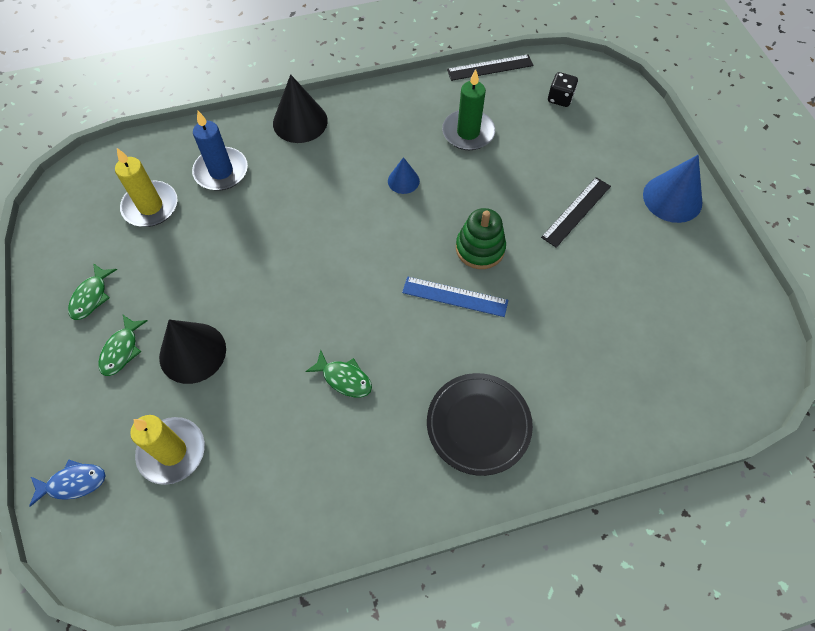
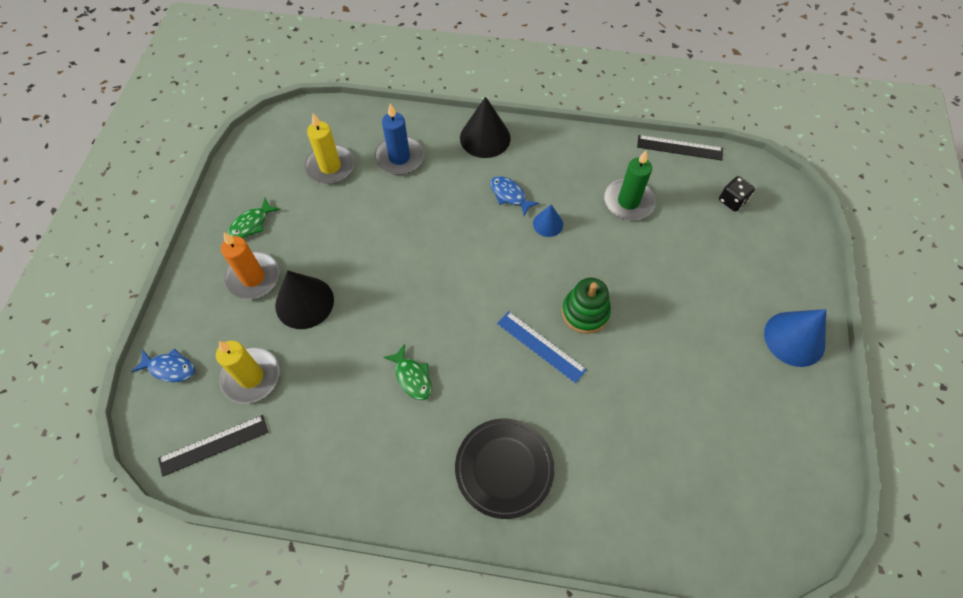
camera: 25 degrees right, 0 degrees up
(122, 350) = (253, 277): green fish -> orange candle
(352, 167) = (509, 195): none -> blue fish
(576, 211) = (692, 314): black ruler -> black ruler (213, 445)

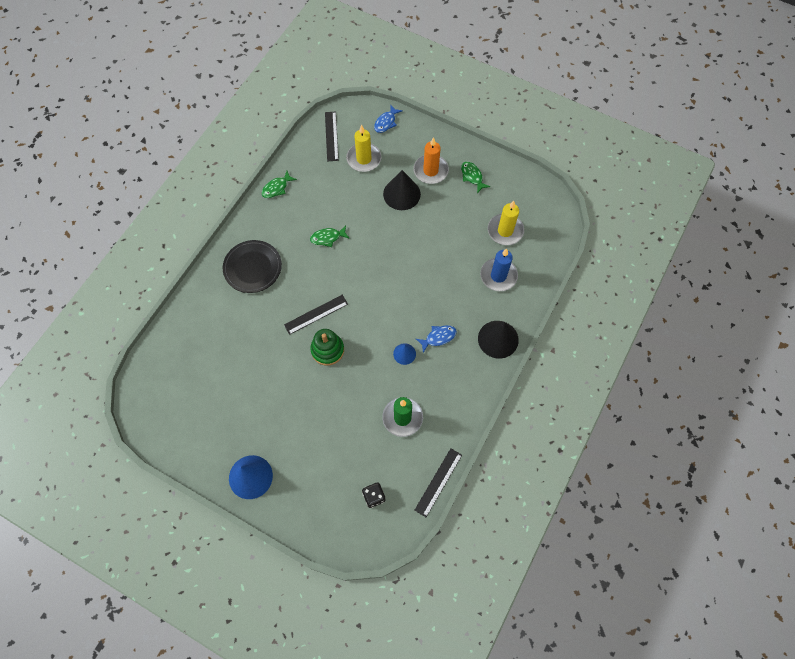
camera: 110 degrees right, 5 degrees up
(343, 494) = (277, 188): none -> green fish
(541, 346) = (316, 314): blue ruler -> black ruler

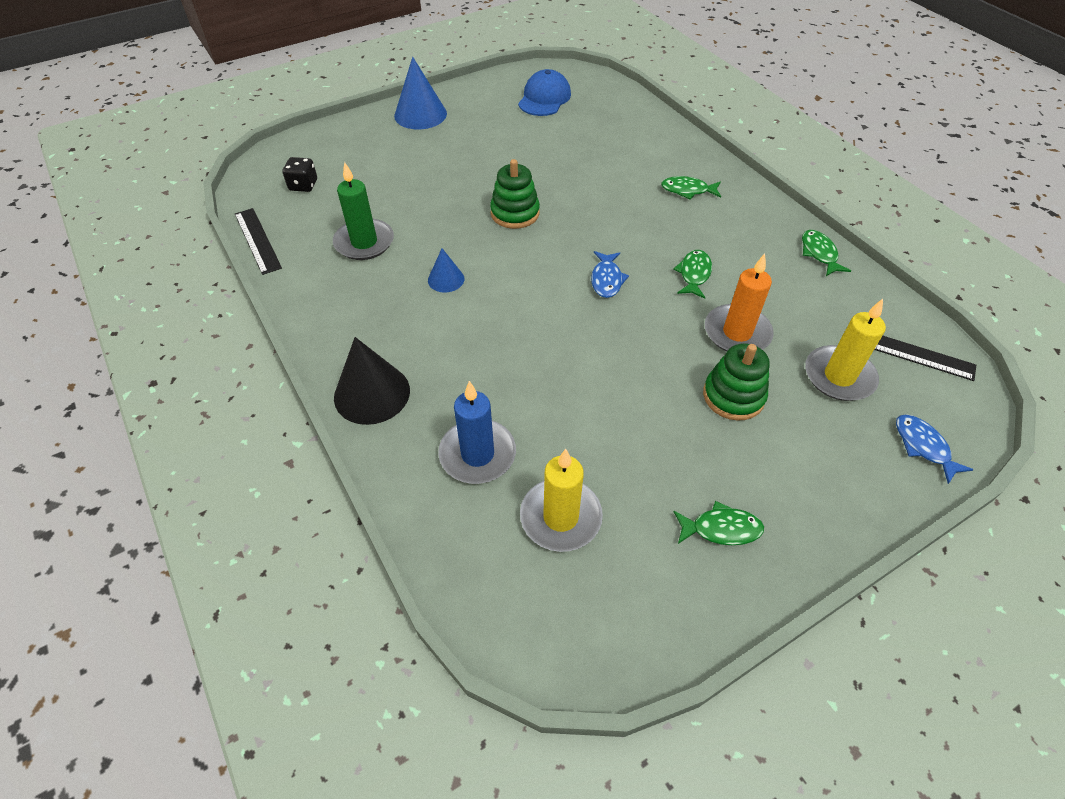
camera: 120 degrees right, 15 degrees down
(185, 402) = (544, 98): none -> blue cap
(253, 268) = (687, 190): black plate -> green fish
(316, 314) = (574, 221): black ruler -> none
(401, 194) = (733, 396): black cone -> green stacking toy
(430, 171) = (768, 464): orange candle -> orange candle (737, 332)
(438, 337) = (437, 325): blue fish -> blue fish (607, 280)

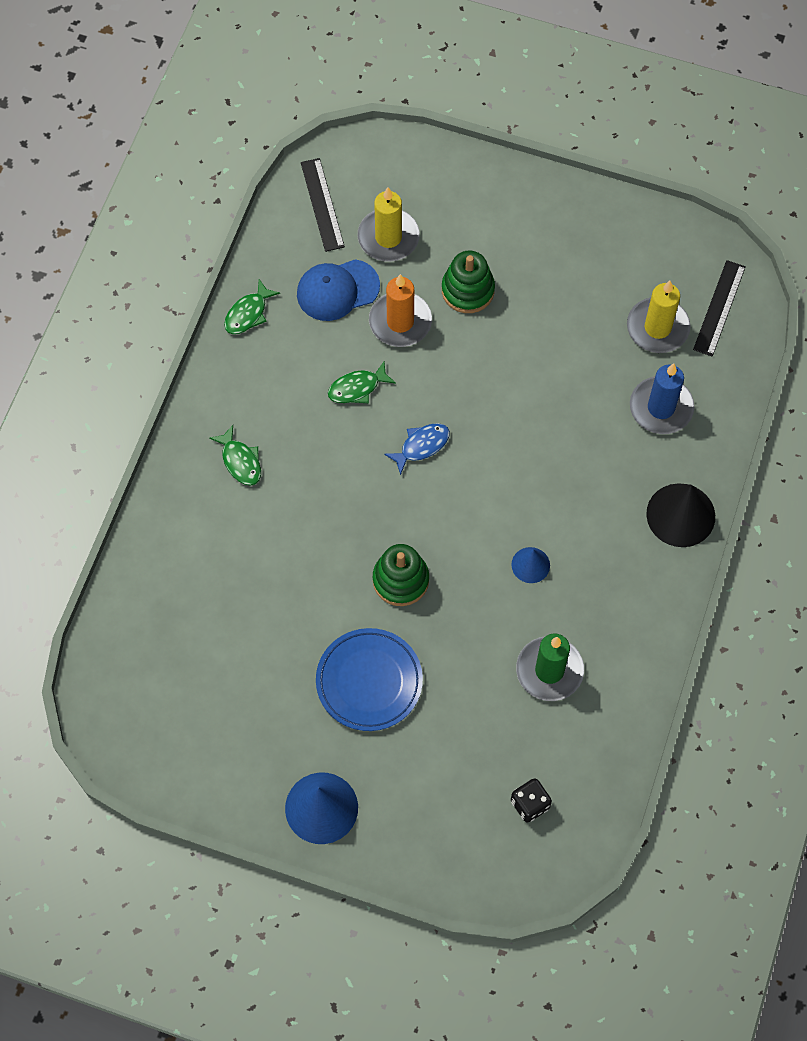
camera: 130 degrees left, 15 degrees up
(257, 240) = (629, 763): black ruler -> black ruler (719, 308)
(466, 166) = (369, 681): none -> blue plate
(544, 98) = (182, 706): blue cap -> blue cap (337, 290)
(721, 529) = (583, 240): green fish -> none
(923, 446) = (413, 165): blue fish -> none

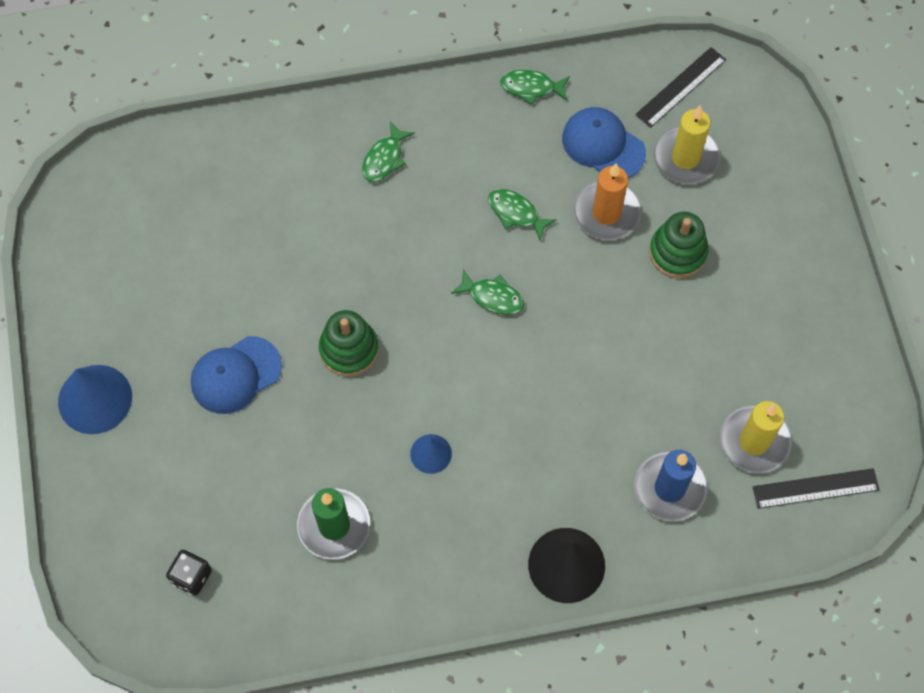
camera: 60 degrees right, 0 degrees up
(369, 681) = (235, 375): blue plate -> blue cap
(421, 446) = (492, 297): blue fish -> green fish

